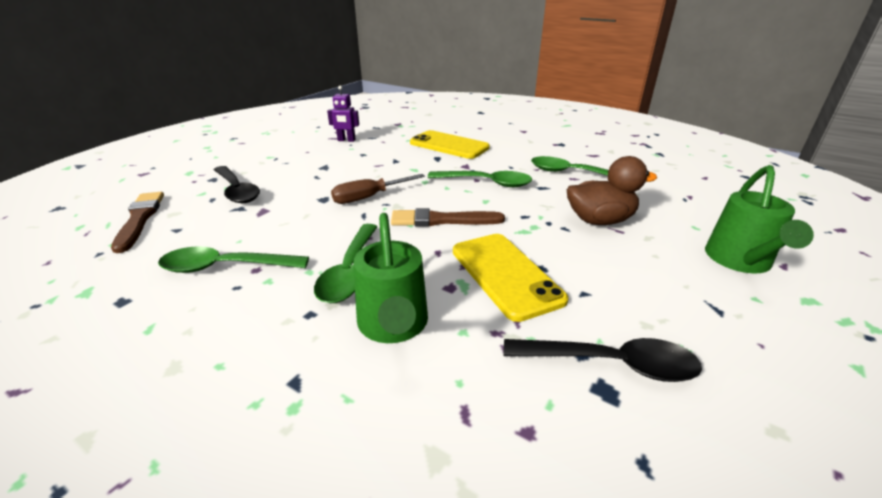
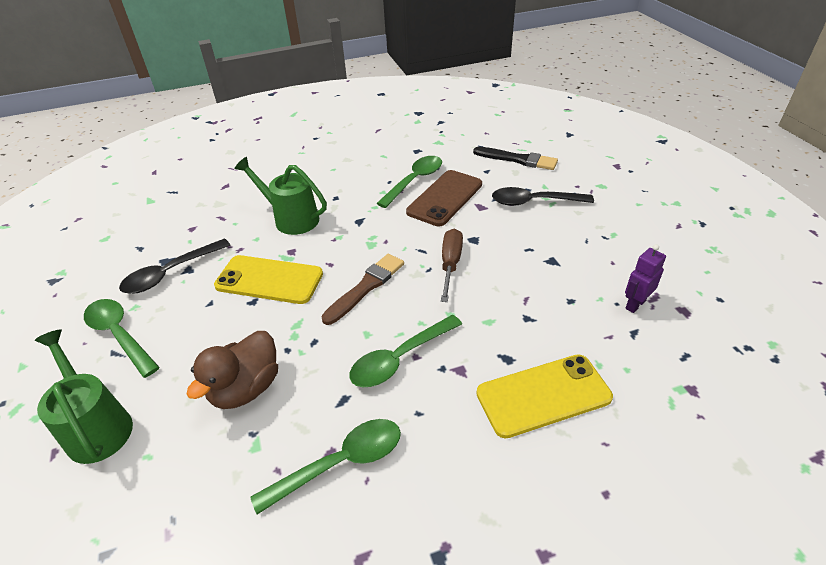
camera: 130 degrees right, 10 degrees up
(139, 219) = (518, 159): brown brush -> black brush
(258, 233) = (445, 198): none -> brown phone
(349, 271) = (355, 220): green spoon -> green spoon (119, 335)

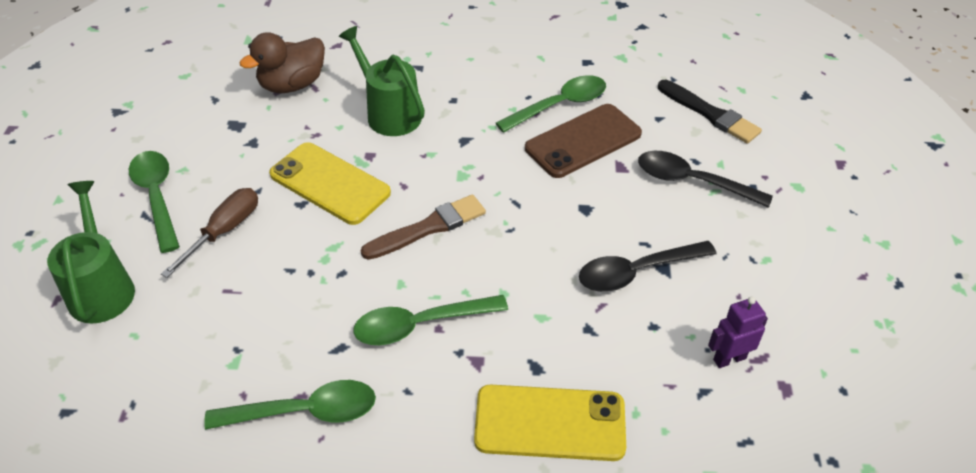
camera: 20 degrees right, 5 degrees up
(170, 273) = (233, 141): black spoon -> black spoon (636, 272)
(246, 388) = (251, 300): brown duck -> brown duck (292, 85)
(450, 264) = (539, 231): brown screwdriver -> brown screwdriver (224, 231)

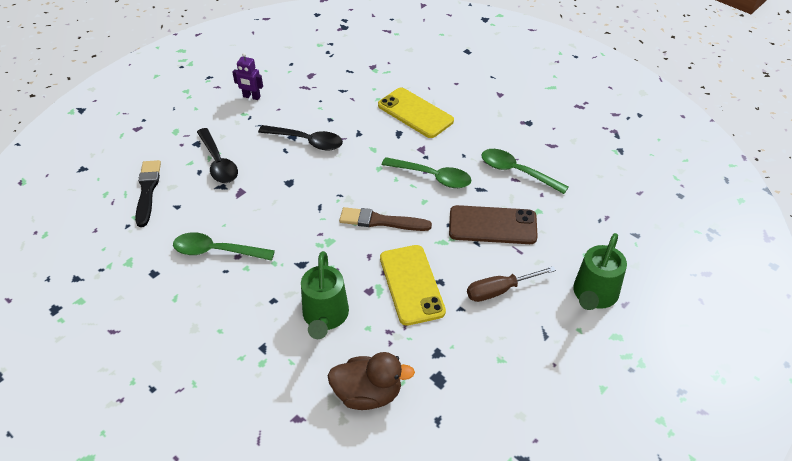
camera: 140 degrees left, 0 degrees up
(156, 197) = (530, 345): green spoon -> none
(583, 141) = (237, 219): brown phone -> brown phone (492, 225)
(729, 358) = (317, 93): purple robot -> purple robot (251, 97)

